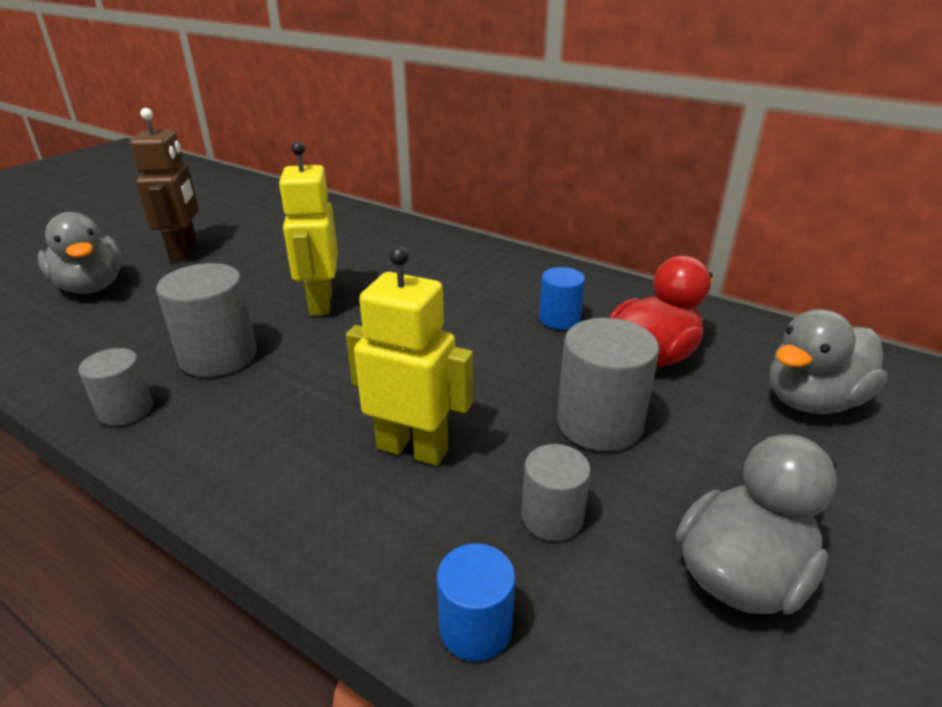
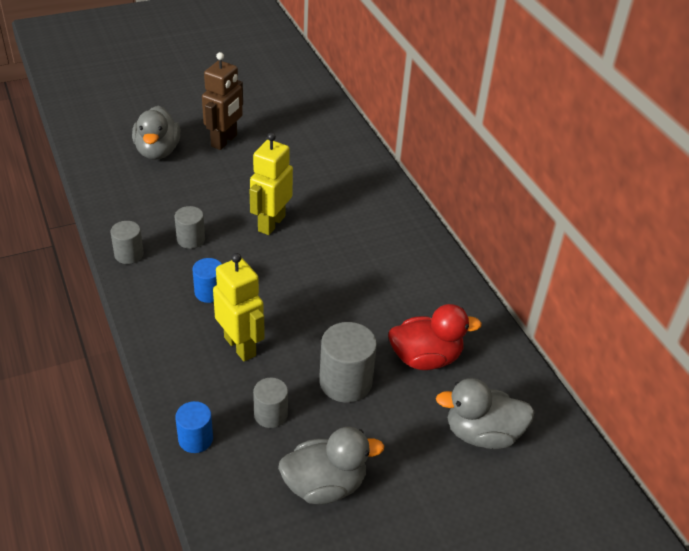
camera: 30 degrees right, 10 degrees up
(218, 356) = (191, 239): grey cylinder -> grey cylinder, size x0.61
(559, 319) = (400, 304): blue cylinder -> blue cylinder (209, 292)

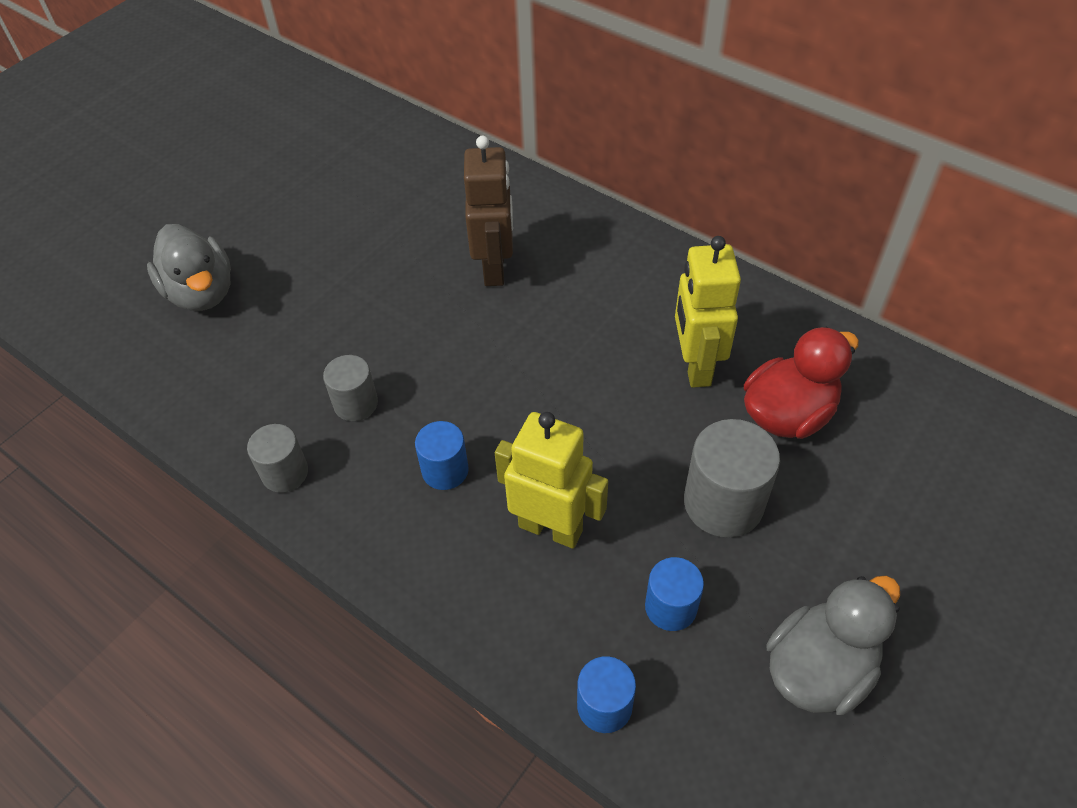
camera: 25 degrees left, 10 degrees up
(224, 141) = (286, 233): brown robot -> brown robot (495, 268)
(270, 414) = (670, 607): grey cylinder -> blue cylinder
(271, 223) = (446, 324): yellow robot -> yellow robot (695, 366)
(482, 434) = (933, 480): grey duck -> none

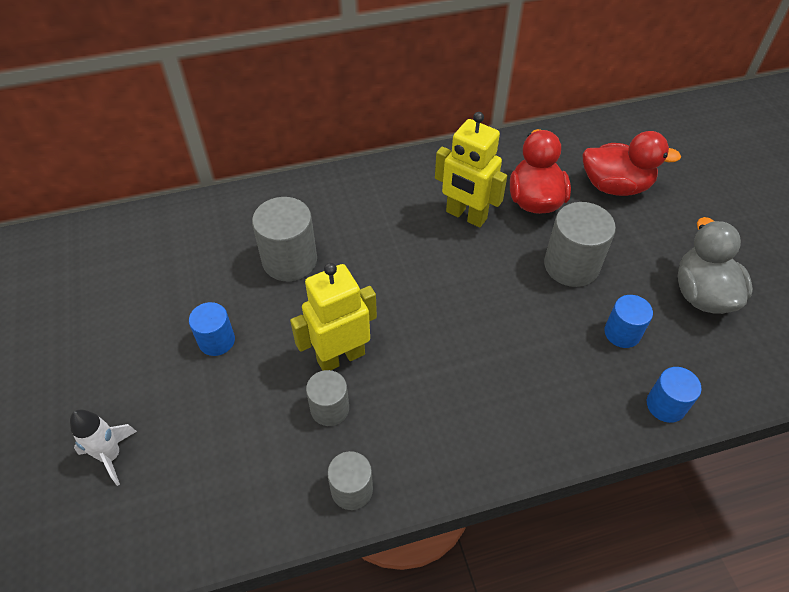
camera: 55 degrees left, 0 degrees up
(201, 292) = (111, 455): grey duck -> white rocket
(445, 470) = (434, 388): blue cylinder -> blue cylinder (216, 340)
(495, 268) = (289, 260): brown robot -> grey cylinder
(551, 528) = (525, 357): yellow robot -> yellow robot (340, 357)
(903, 482) = (615, 186): none -> red duck

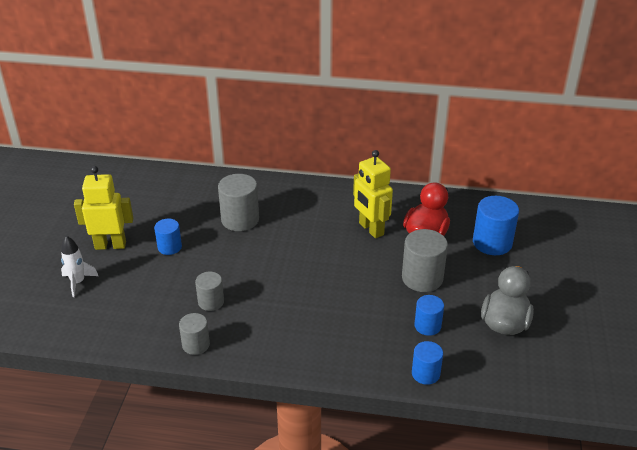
camera: 25 degrees right, 15 degrees down
(340, 357) = (235, 278): yellow robot -> yellow robot (110, 245)
(615, 186) = (492, 243): red duck -> blue cylinder

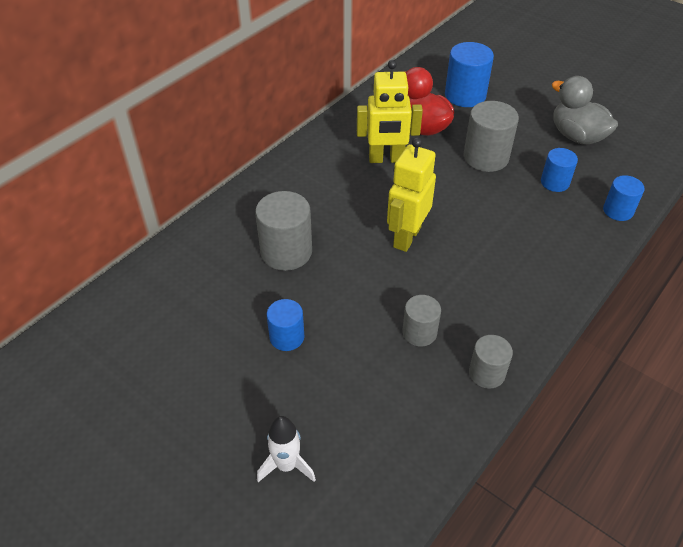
camera: 60 degrees left, 10 degrees up
(110, 245) = (232, 400): yellow robot -> yellow robot (406, 237)

